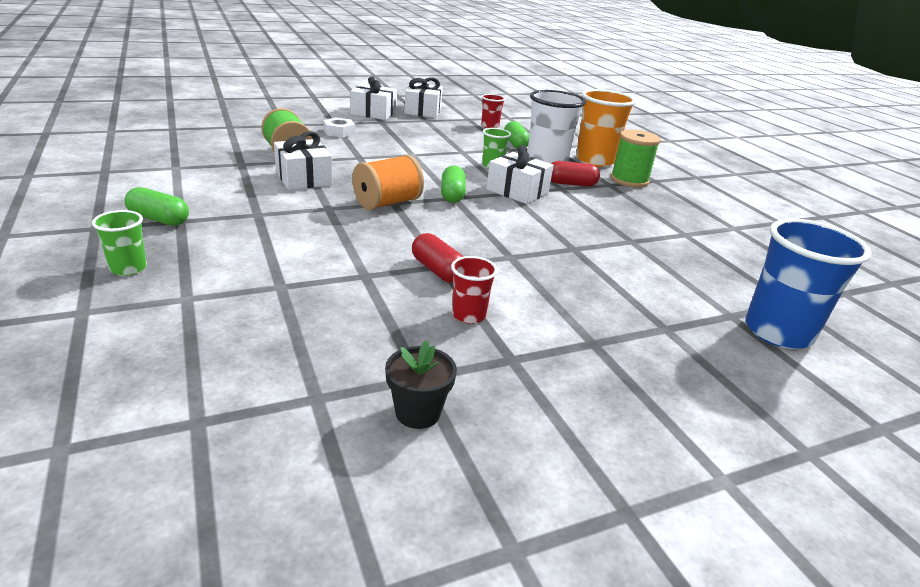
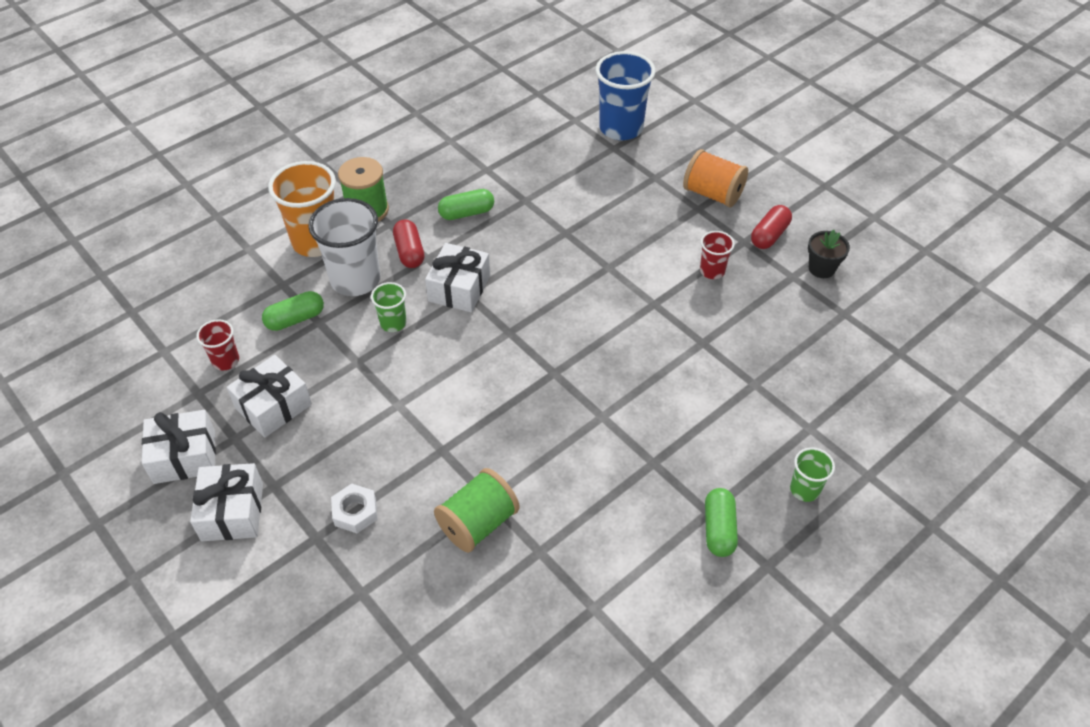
camera: 105 degrees left, 20 degrees up
(303, 178) = (543, 470): white gift -> white gift (273, 406)
(387, 203) = (559, 376): orange spool -> orange spool (713, 194)
(438, 270) = (664, 303): red capsule -> red capsule (769, 235)
(452, 195) = (503, 334): green capsule -> green capsule (466, 213)

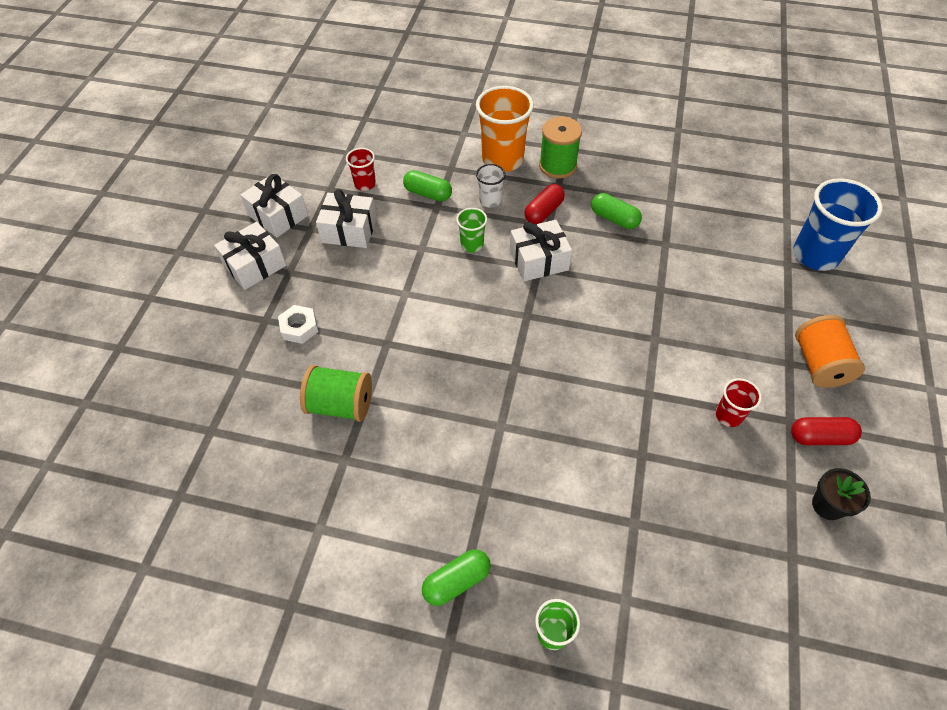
camera: 55 degrees right, 5 degrees up
(355, 280) = (490, 200): white cup -> white cup, size x0.51

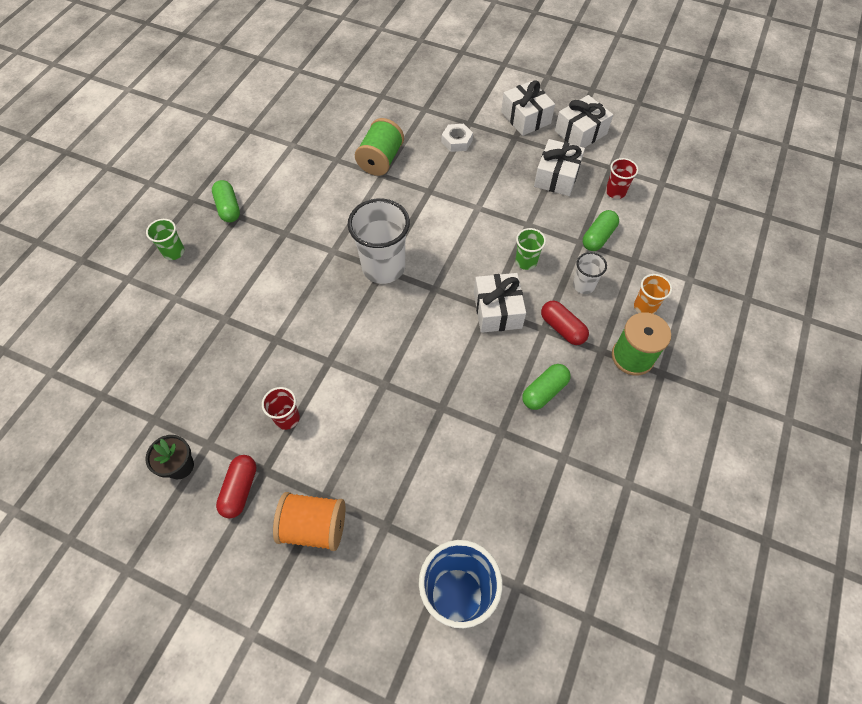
camera: 100 degrees right, 5 degrees up
(502, 160) = (644, 307): orange cup -> orange cup, size x0.51
(511, 367) = (383, 267): none -> white cup

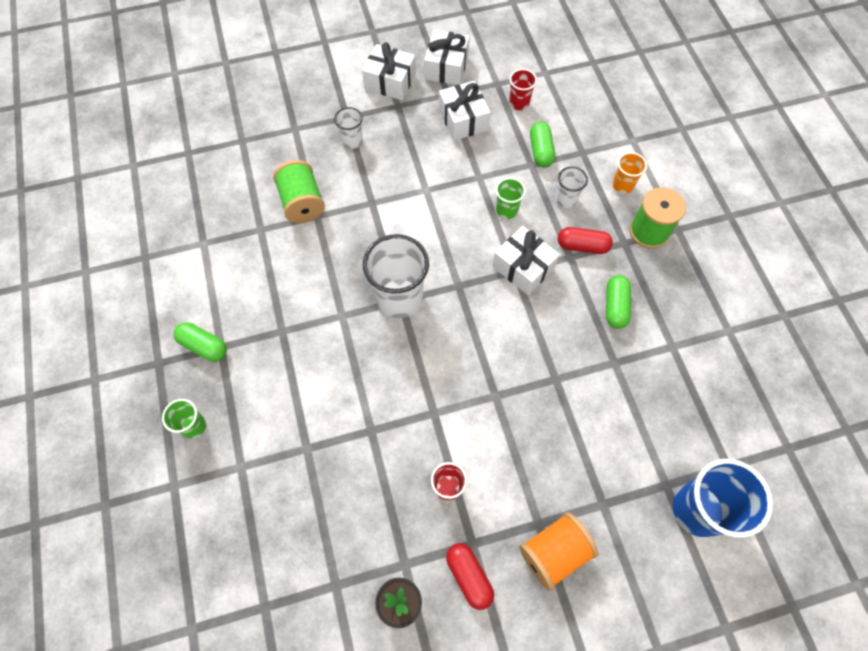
camera: 40 degrees left, 5 degrees up
(457, 141) = (352, 141): white nut -> white cup

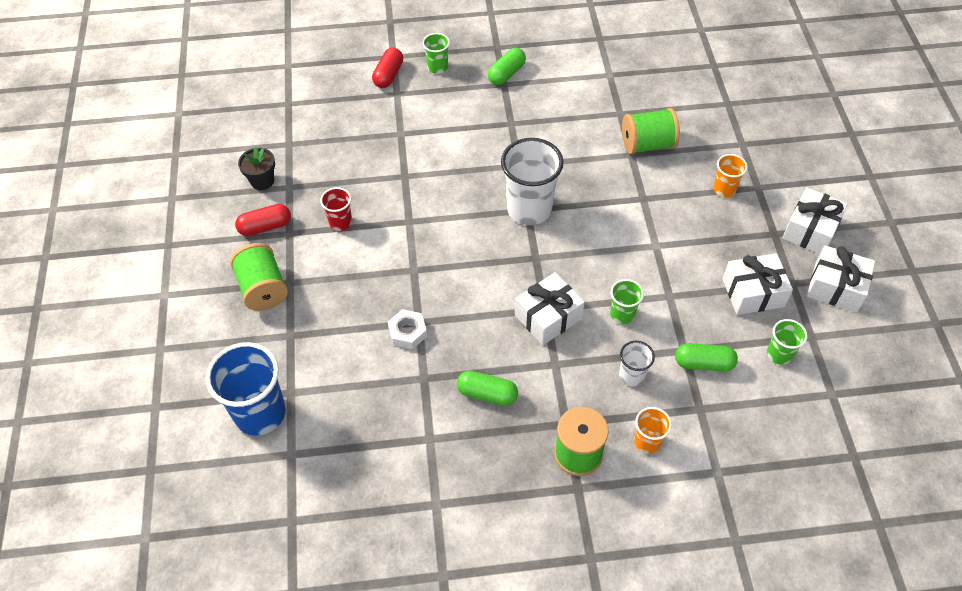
camera: 100 degrees right, 10 degrees down
(352, 141) = (724, 189): white cup -> orange cup
(519, 103) = (779, 354): red cup -> green cup
(554, 552) = (263, 288): orange spool -> green spool
(570, 386) = (408, 332): none -> white nut
(582, 246) = (567, 379): red capsule -> red capsule (388, 75)

